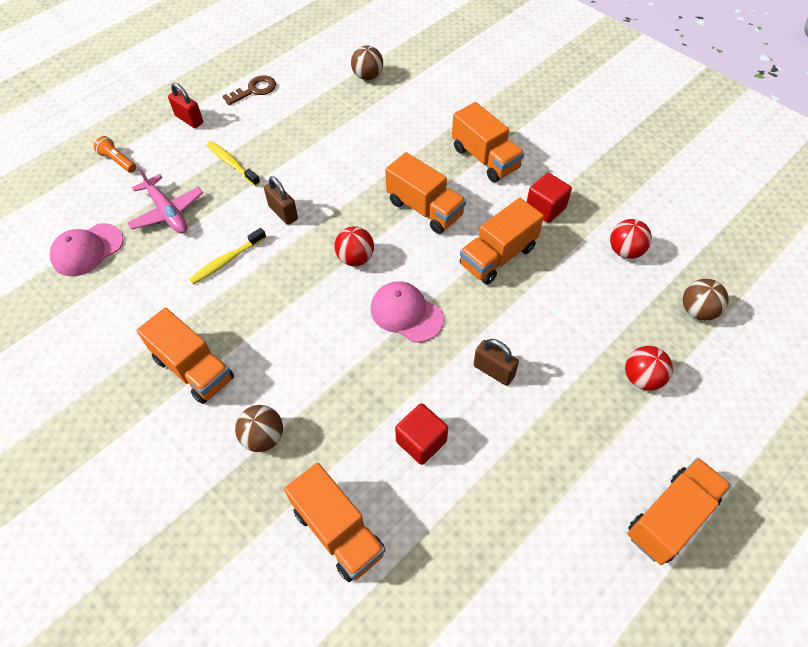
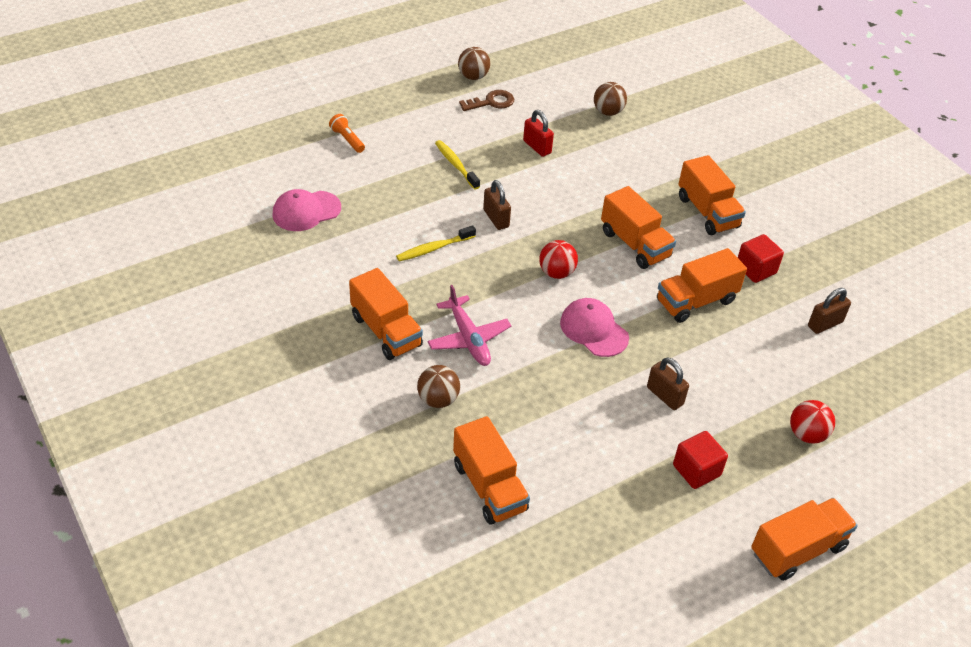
camera: 10 degrees right, 10 degrees down
(167, 212) = (386, 194): pink plane -> pink plane (468, 338)
(189, 119) = (422, 116): red padlock -> red padlock (537, 147)
(421, 441) = (581, 436): red cube -> red cube (696, 470)
(625, 251) = (825, 324): red ball -> brown padlock
(697, 311) = (881, 391): brown ball -> brown ball (473, 76)

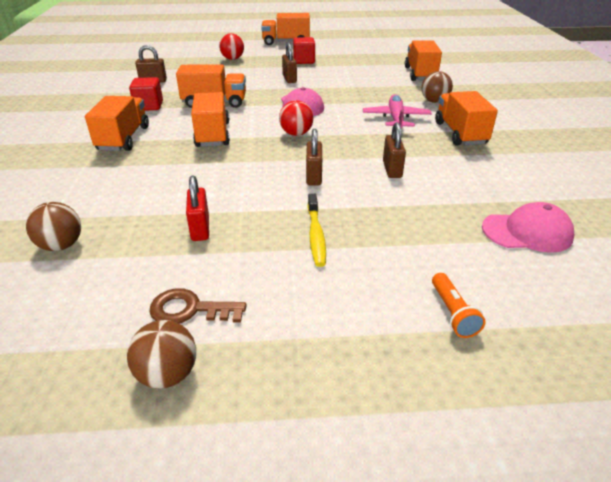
camera: 150 degrees left, 10 degrees down
(434, 248) = (392, 169): yellow toothbrush -> brown padlock

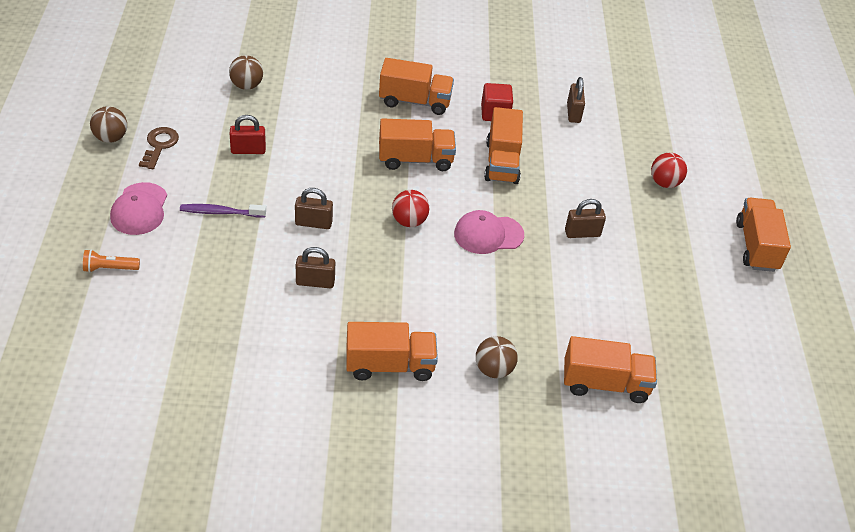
camera: 90 degrees right, 10 degrees up
(304, 61) = (661, 257): red cube -> none
(316, 235) = (220, 212): yellow toothbrush -> purple toothbrush
(396, 119) = (440, 315): pink plane -> none
(527, 232) = (184, 348): pink cap -> pink cap (139, 209)

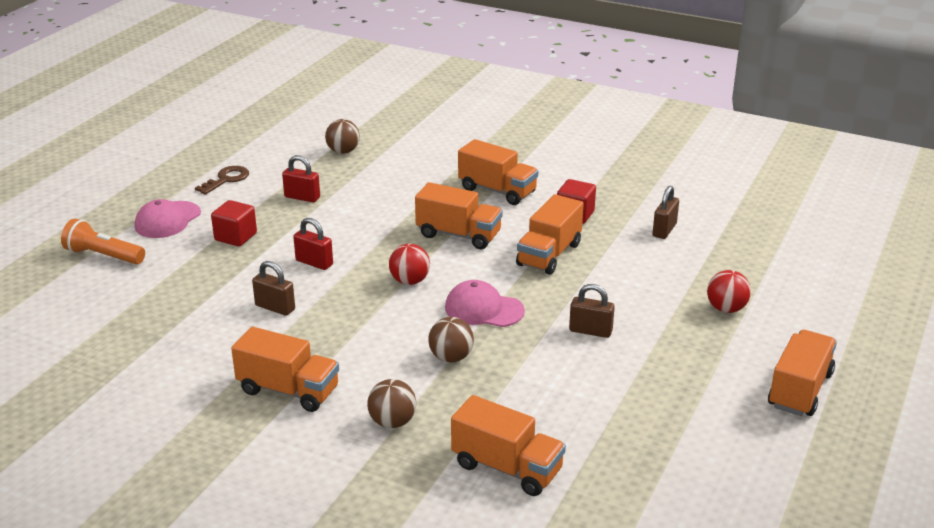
camera: 30 degrees right, 15 degrees down
(109, 268) = (103, 256): orange flashlight -> orange flashlight, size x1.53
(111, 138) = (190, 166): brown ball -> brown ball (451, 357)
(220, 212) = (235, 237): purple toothbrush -> red cube
(313, 223) = (314, 262): brown padlock -> red padlock

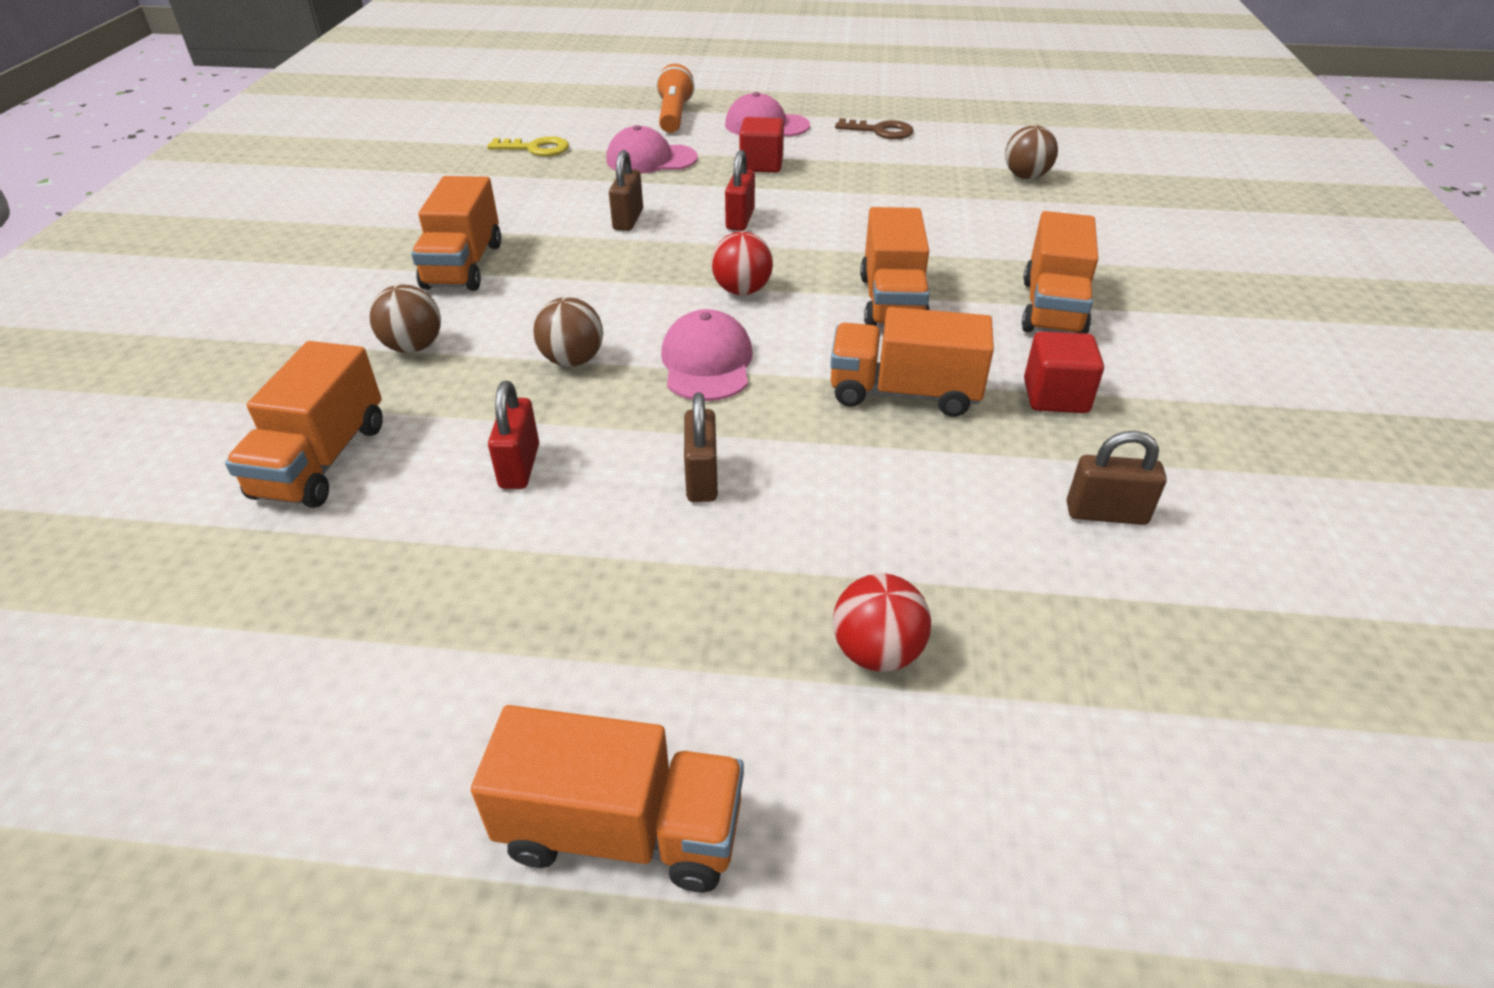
camera: 70 degrees right, 10 degrees up
(100, 333) = (536, 149): none -> yellow key
(179, 281) = (651, 159): none -> pink cap
(302, 197) = (884, 179): red padlock -> red padlock (519, 466)

